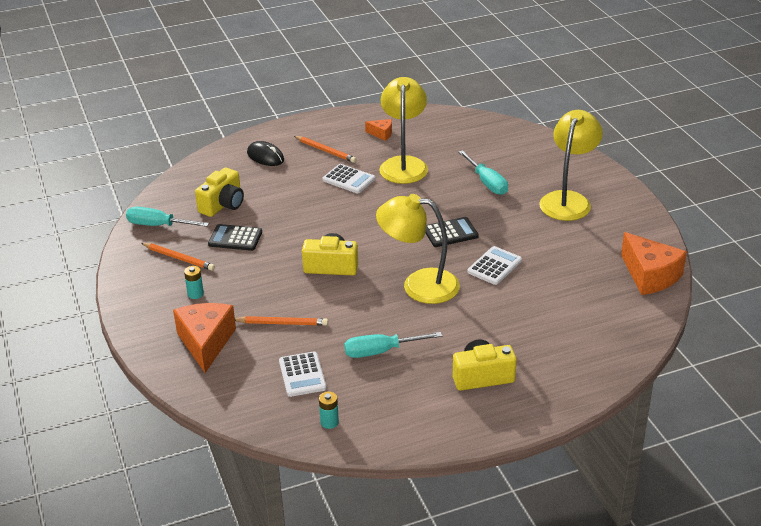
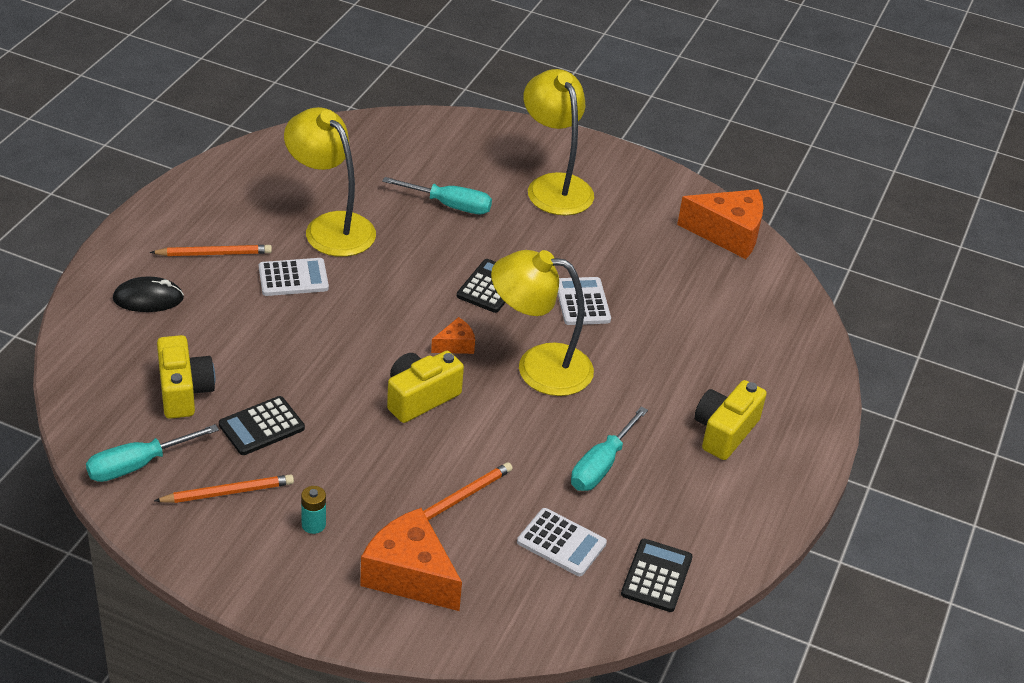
camera: 50 degrees left, 5 degrees up
(329, 422) = (656, 576): turquoise battery -> black calculator
(381, 134) = (252, 199): orange cheese -> orange cheese (455, 345)
(419, 285) = (538, 366): yellow lamp -> yellow lamp turned 45 degrees clockwise

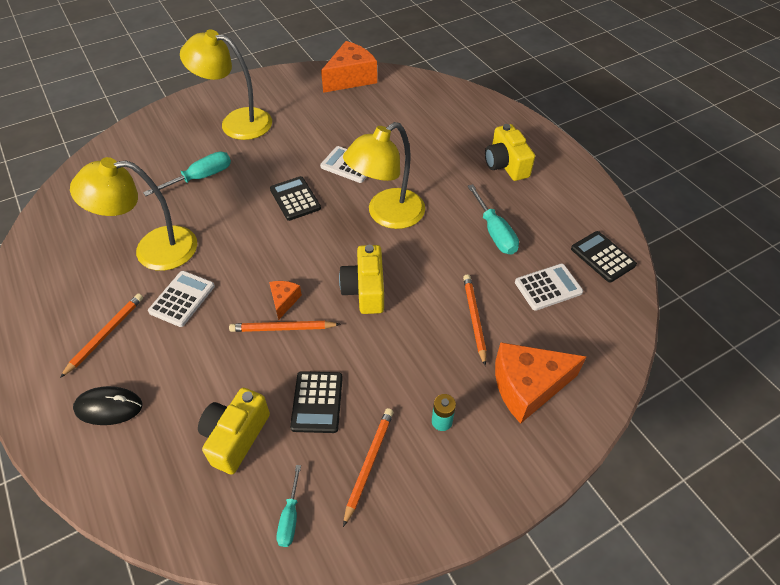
camera: 50 degrees left, 10 degrees up
(138, 465) = (290, 517): turquoise screwdriver -> turquoise screwdriver, size x0.61
(148, 299) = (109, 407): black mouse -> black mouse turned 60 degrees clockwise
(184, 391) = (235, 437): yellow camera -> yellow camera turned 90 degrees counterclockwise
(321, 362) = (283, 328): none -> orange pencil
(455, 345) = (332, 245): orange cheese -> orange cheese (284, 301)

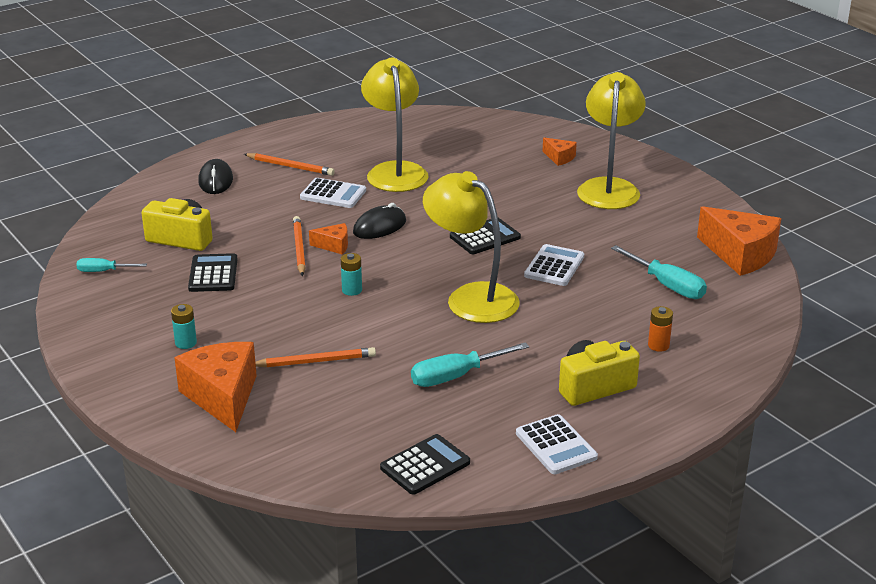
camera: 85 degrees right, 20 degrees down
(174, 142) = (559, 158): none -> orange cheese
(200, 178) = (504, 180): turquoise screwdriver -> turquoise screwdriver (666, 285)
(258, 266) = (379, 227): none -> black mouse
(317, 402) = (213, 274): black calculator -> black calculator turned 90 degrees clockwise
(365, 290) = (352, 290): yellow camera -> turquoise battery
(369, 464) = (146, 305): orange pencil -> none
(458, 130) = (658, 345): none -> orange battery
(548, 287) = (366, 416): white calculator -> white calculator (556, 445)

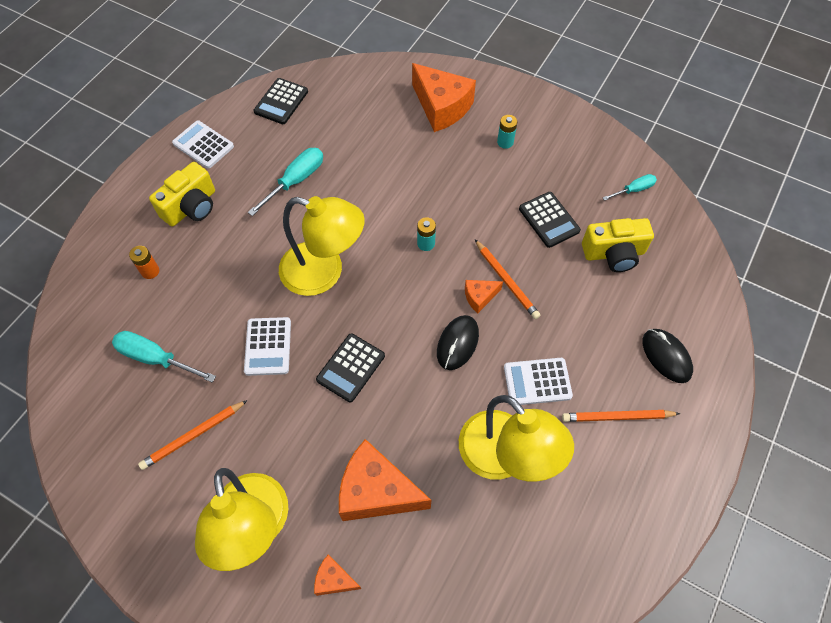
camera: 155 degrees right, 30 degrees up
(315, 361) = (403, 158): orange pencil -> orange pencil (193, 436)
(740, 254) = (88, 442): orange cheese -> orange cheese (376, 491)

